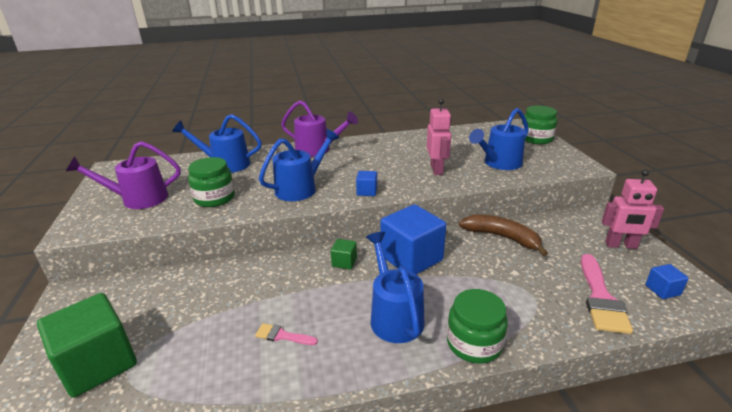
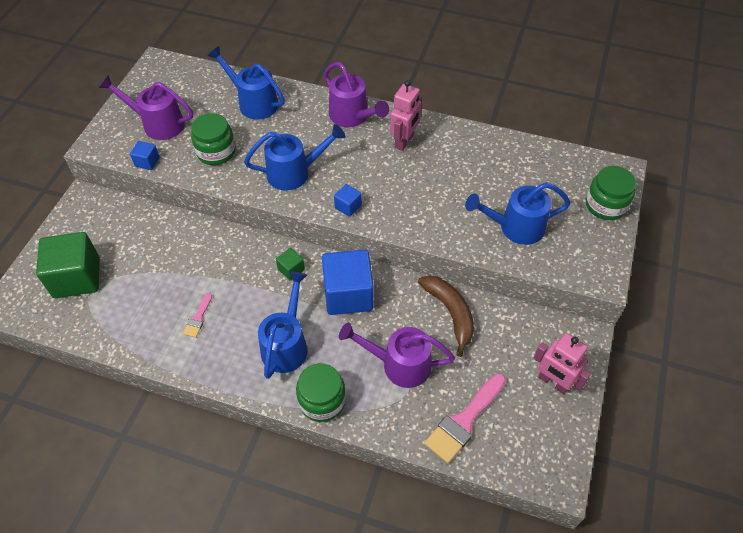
camera: 30 degrees right, 25 degrees up
(282, 336) = (198, 318): pink brush -> pink brush turned 120 degrees counterclockwise
(437, 169) = (441, 206): pink robot -> pink robot (404, 141)
(505, 285) = (398, 364): none -> purple watering can
(662, 290) = (528, 445): blue cube -> blue cube (147, 162)

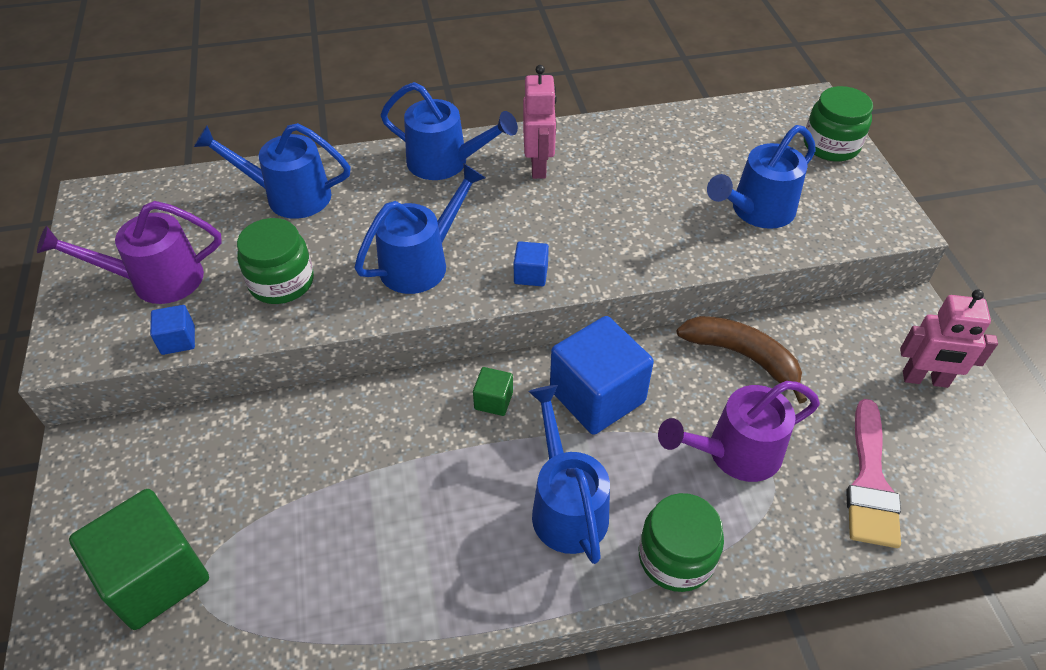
camera: 30 degrees left, 5 degrees down
(198, 318) = (407, 536): pink brush -> none
(353, 117) = (446, 162): purple watering can -> blue watering can

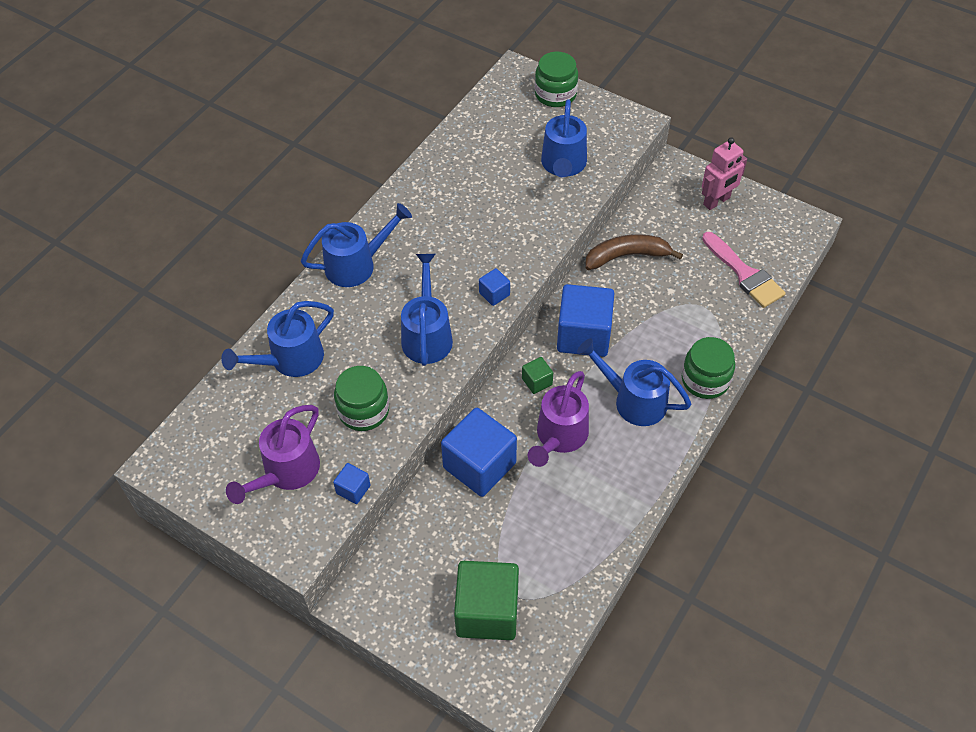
camera: 45 degrees left, 5 degrees up
(339, 430) = (479, 465): none -> blue cube
(539, 166) = (415, 225): pink robot -> none
(734, 453) = (676, 310): purple watering can -> purple watering can (559, 437)

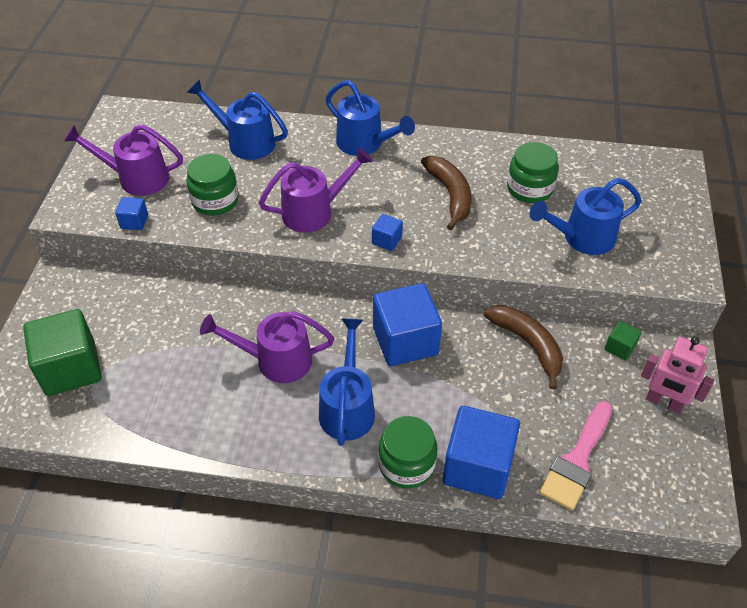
camera: 65 degrees right, 5 degrees down
(427, 334) = (315, 211): blue watering can -> purple watering can
(463, 228) = (450, 195): none -> brown banana
(479, 465) = (219, 312): blue cube -> blue cube (477, 467)
(537, 381) = (331, 323): green cube -> green cube (620, 347)
(555, 94) = (673, 202): green jar -> green jar (529, 188)

